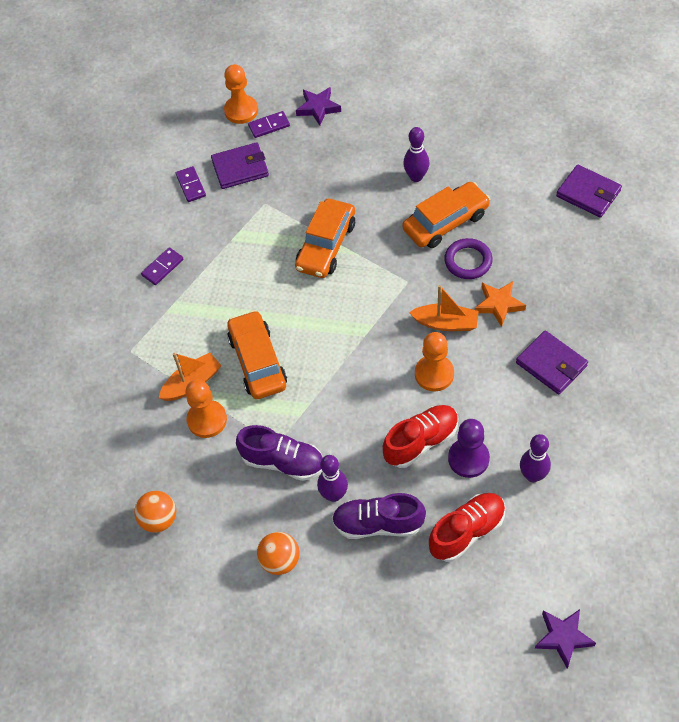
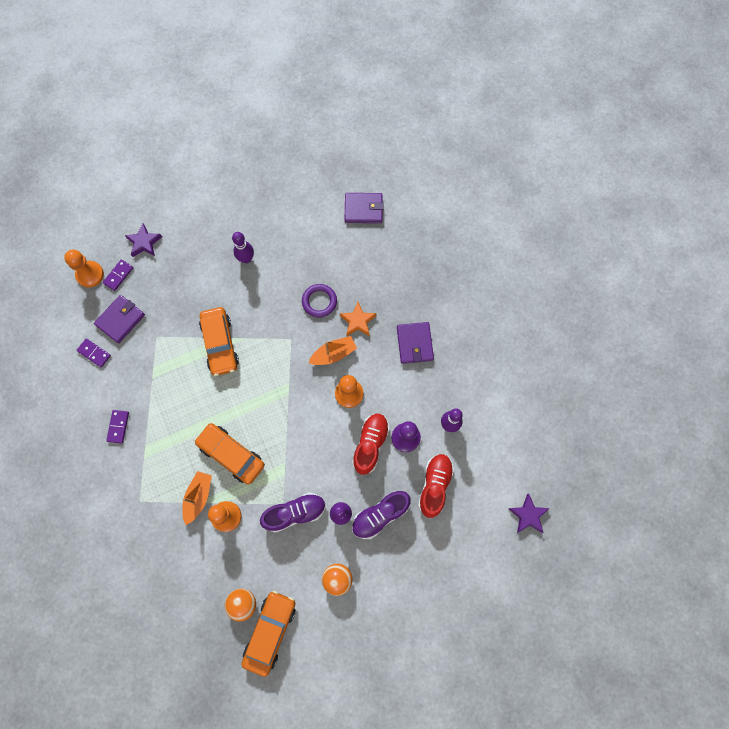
camera: 40 degrees left, 15 degrees up
(445, 222) = (287, 281): orange car -> orange car (270, 631)
(551, 364) = (414, 343): purple wallet -> purple wallet turned 75 degrees clockwise

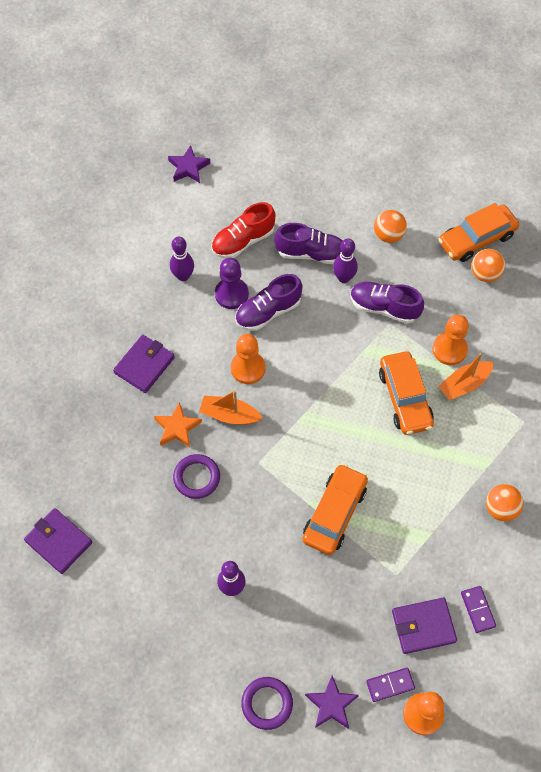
camera: 140 degrees left, 10 degrees down
(118, 427) = (501, 508): purple domino -> orange ball
(179, 218) = (267, 703): none -> purple ring
(370, 444) = (268, 312): red shoe -> purple shoe

